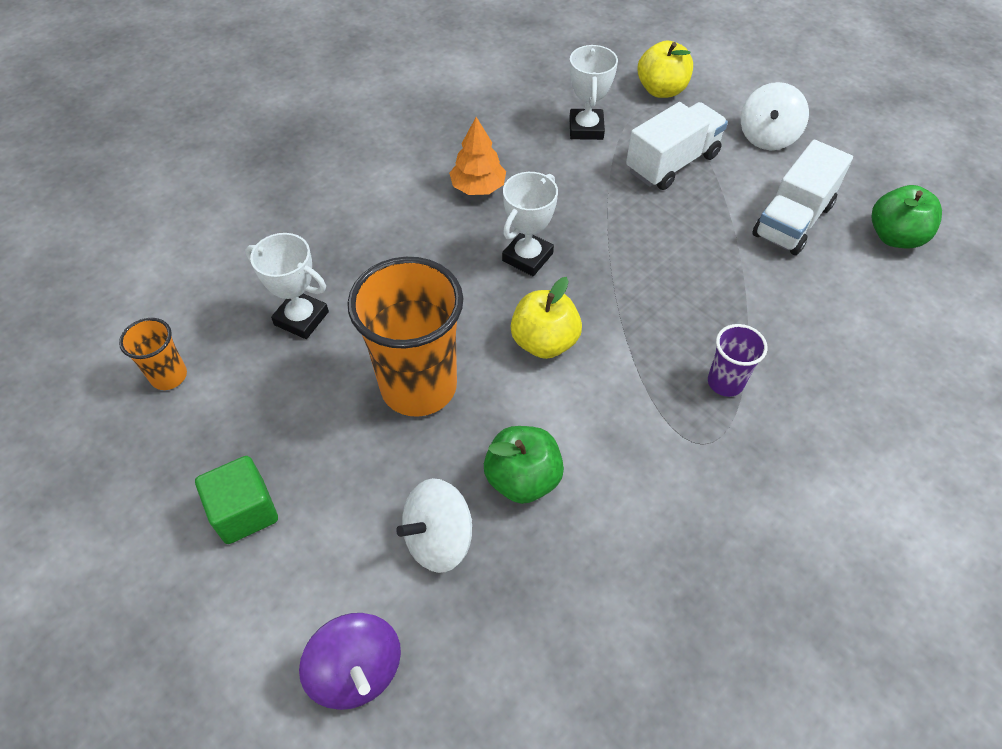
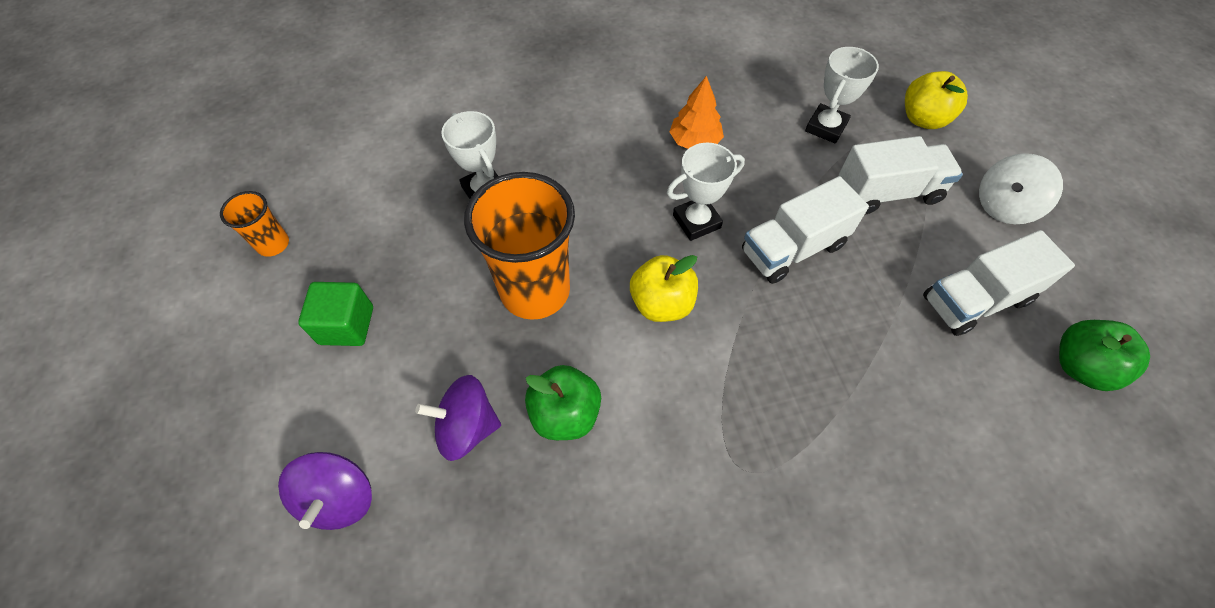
camera: 30 degrees right, 5 degrees up
(169, 376) = (365, 192): orange cup -> orange cup (273, 244)
(438, 539) = (467, 427): white spinning top -> purple spinning top
(625, 243) = (793, 248): none -> white truck
(725, 382) = (801, 423): purple cup -> none

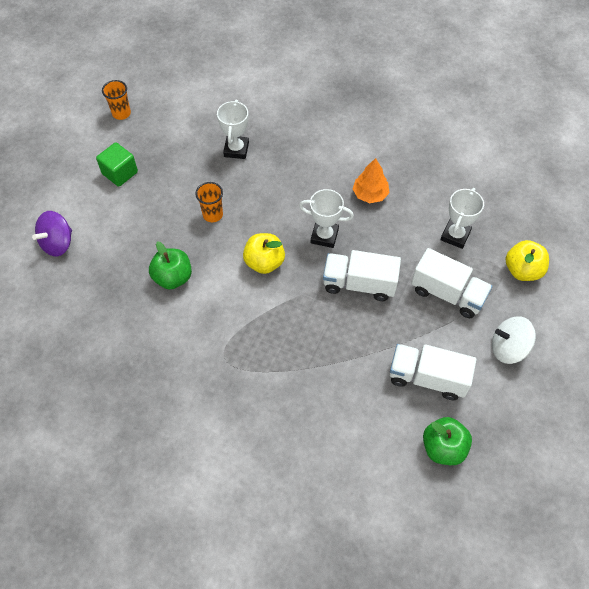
camera: 40 degrees right, 0 degrees up
(467, 427) = (129, 252): purple spinning top -> none
(535, 291) = (212, 214): orange cup -> orange cup, size x0.48
(826, 127) = (455, 235): white trophy -> white trophy turned 45 degrees counterclockwise

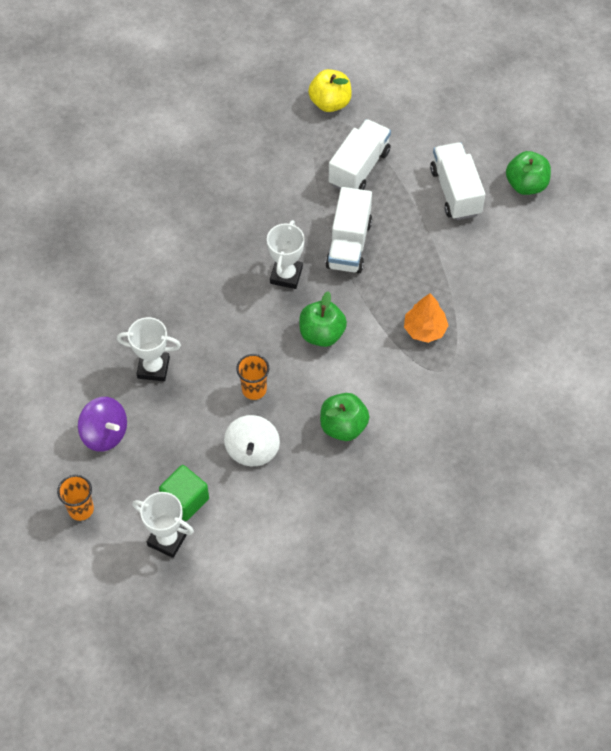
camera: 90 degrees left, 0 degrees up
(58, 243) = (295, 560): purple spinning top -> purple spinning top (105, 433)
(264, 262) = (322, 334): yellow apple -> green apple
(370, 194) = (228, 229): orange tree -> orange tree (424, 329)
(427, 378) = (455, 192): white truck -> white truck turned 150 degrees clockwise
(455, 235) = (286, 155): white trophy -> white trophy (167, 539)
(508, 348) = (419, 124): white spinning top -> white spinning top (252, 450)

